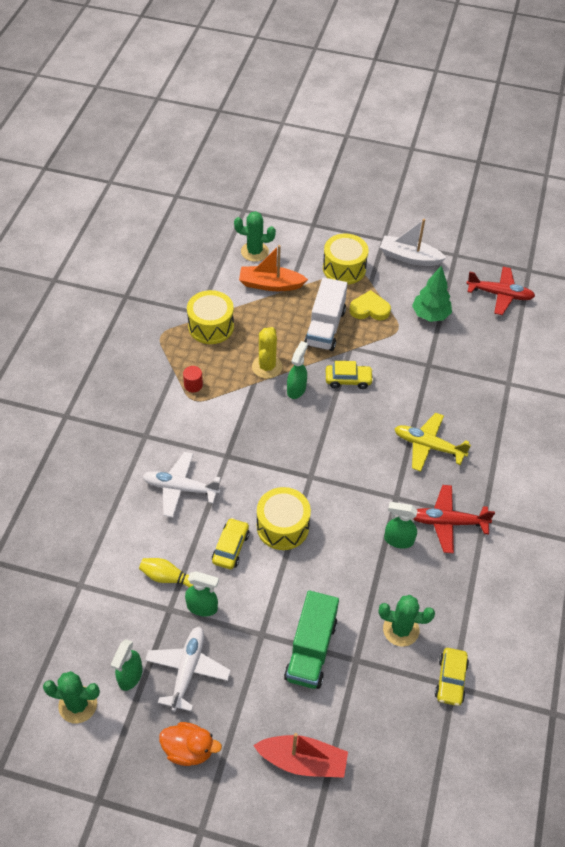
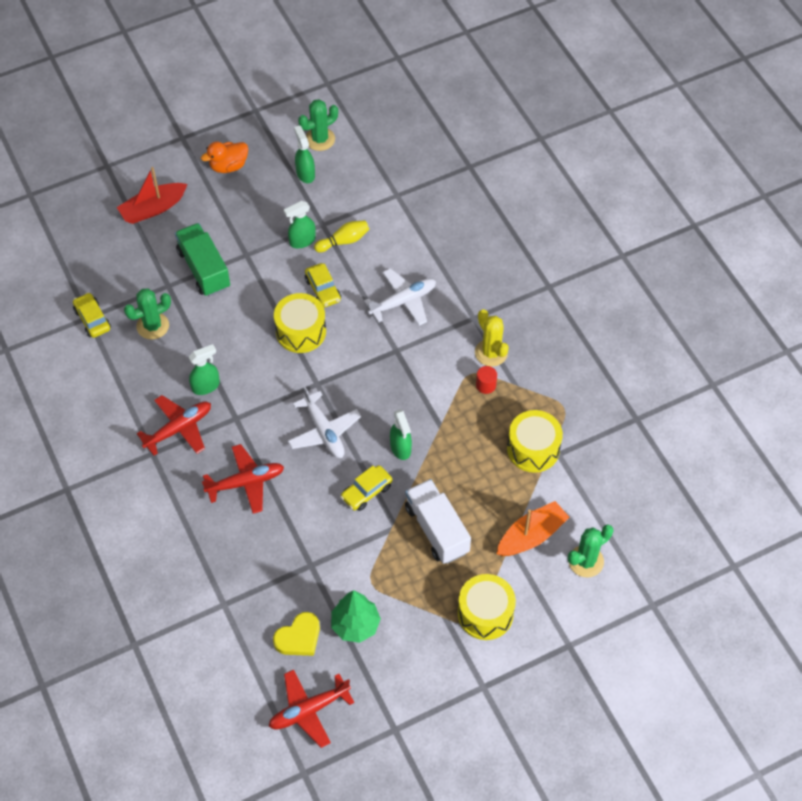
camera: 140 degrees right, 5 degrees up
(188, 670) = (273, 202): white plane -> white plane (324, 431)
(267, 367) = (445, 449): yellow cactus -> yellow cactus (491, 353)
(369, 309) = (417, 584): yellow heart -> yellow heart (299, 637)
(409, 257) = (437, 684): white boat -> none
(428, 446) = (246, 482): yellow plane -> red plane

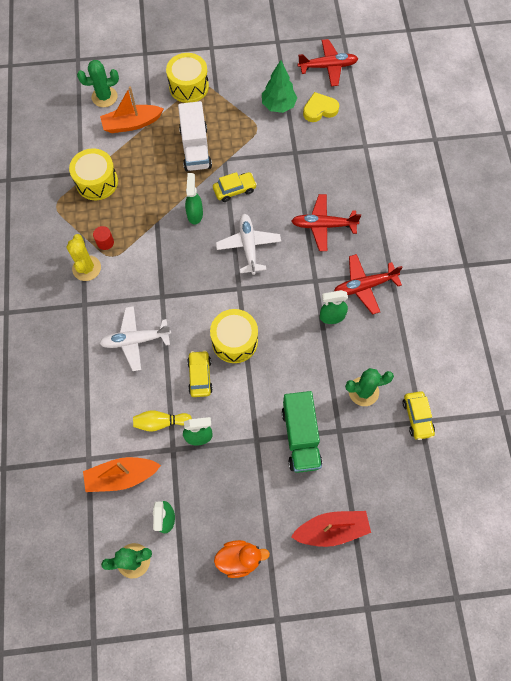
camera: 160 degrees left, 10 degrees up
(359, 191) = (122, 476): none -> orange boat

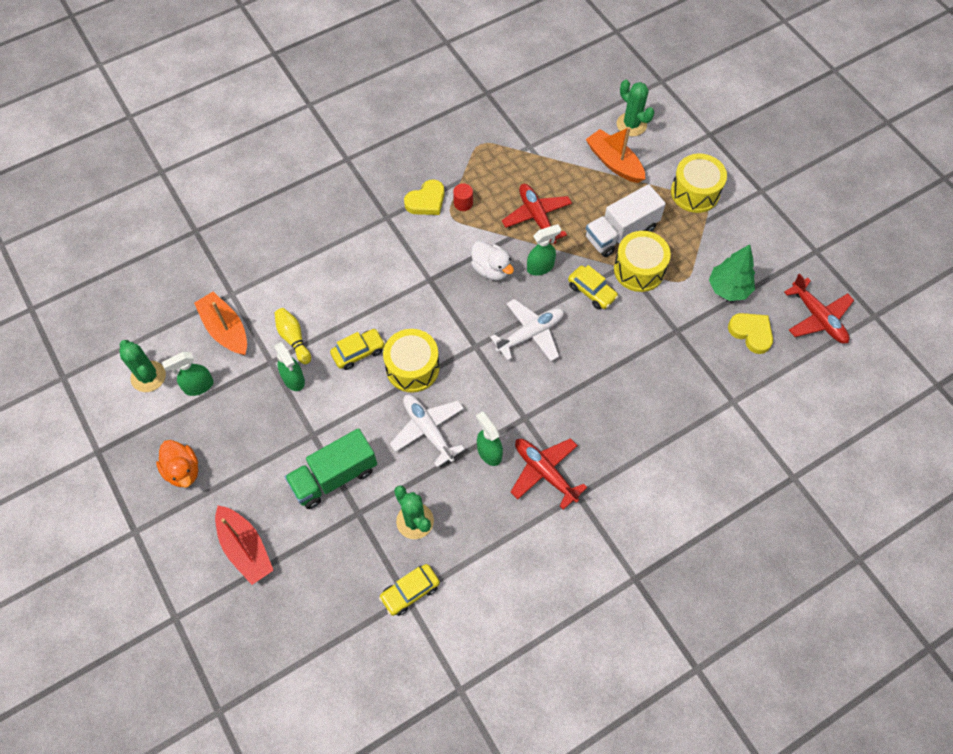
camera: 65 degrees right, 5 degrees down
(86, 268) = (426, 201): yellow cactus -> yellow heart
(97, 182) = (527, 164): yellow drum -> yellow drum (639, 270)
(135, 340) = (370, 278): white plane -> white plane (428, 430)
(178, 248) = (491, 269): none -> white duck
(323, 225) = (598, 398): red plane -> red plane (537, 217)

